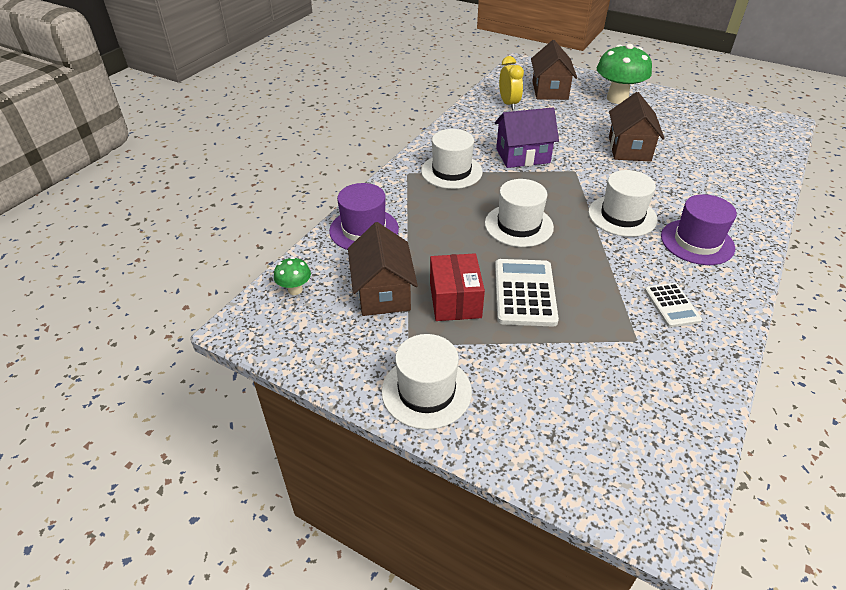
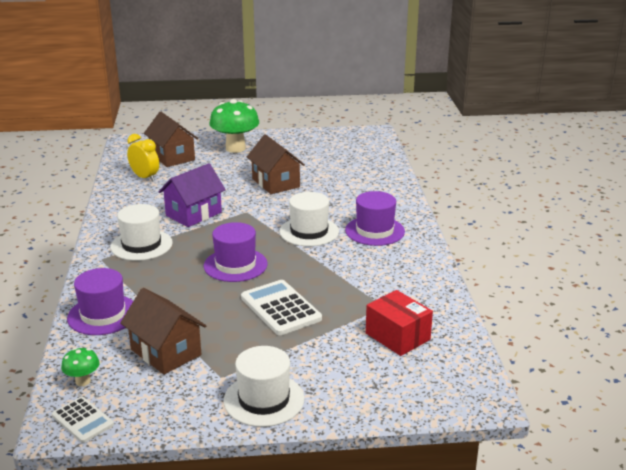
camera: 35 degrees left, 15 degrees down
(455, 300) = (231, 334): red box -> red box (397, 336)
(518, 225) = (235, 265): white hat -> purple hat
(672, 305) = (389, 276): white calculator -> white calculator (83, 420)

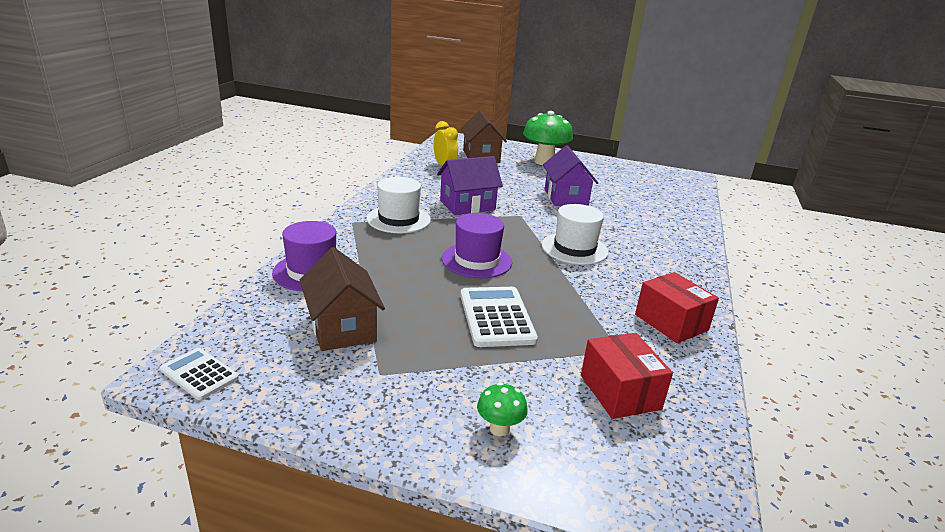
camera: 20 degrees right, 0 degrees up
(83, 381) = (236, 332): green mushroom -> green mushroom (499, 429)
(83, 420) = (199, 374): white calculator -> white calculator turned 150 degrees clockwise
(264, 400) = (408, 419): white hat -> none
(275, 183) = (565, 197): brown house -> purple house
(374, 231) = (649, 266): purple hat -> none
(411, 274) = (671, 322): none -> red box

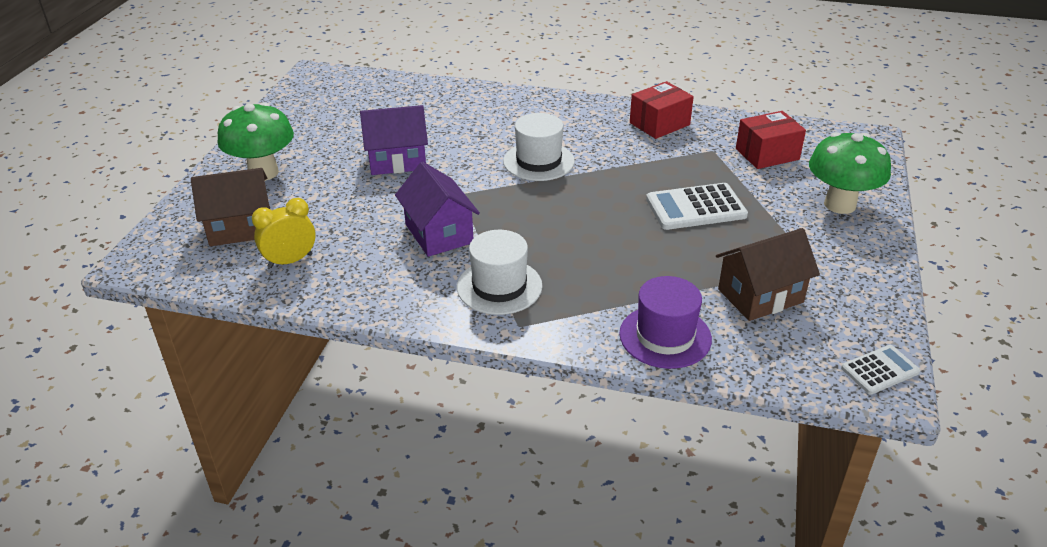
camera: 90 degrees left, 10 degrees up
(199, 374) = (880, 370): white calculator -> white calculator turned 150 degrees counterclockwise
(476, 260) = (590, 222): purple hat -> none
(499, 429) = (840, 204): green mushroom -> green mushroom, size x2.13

